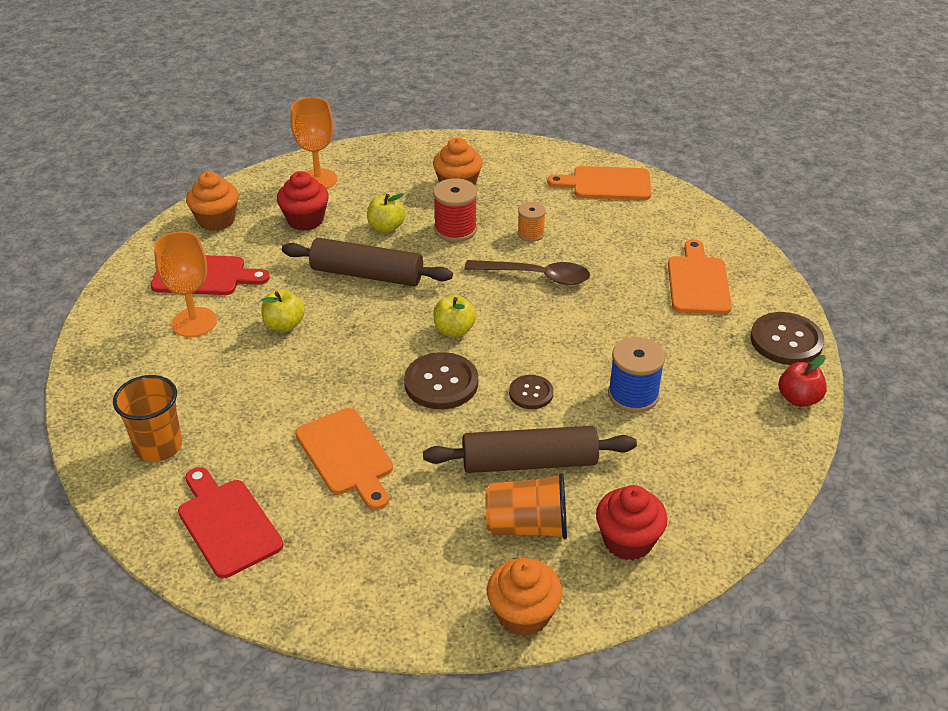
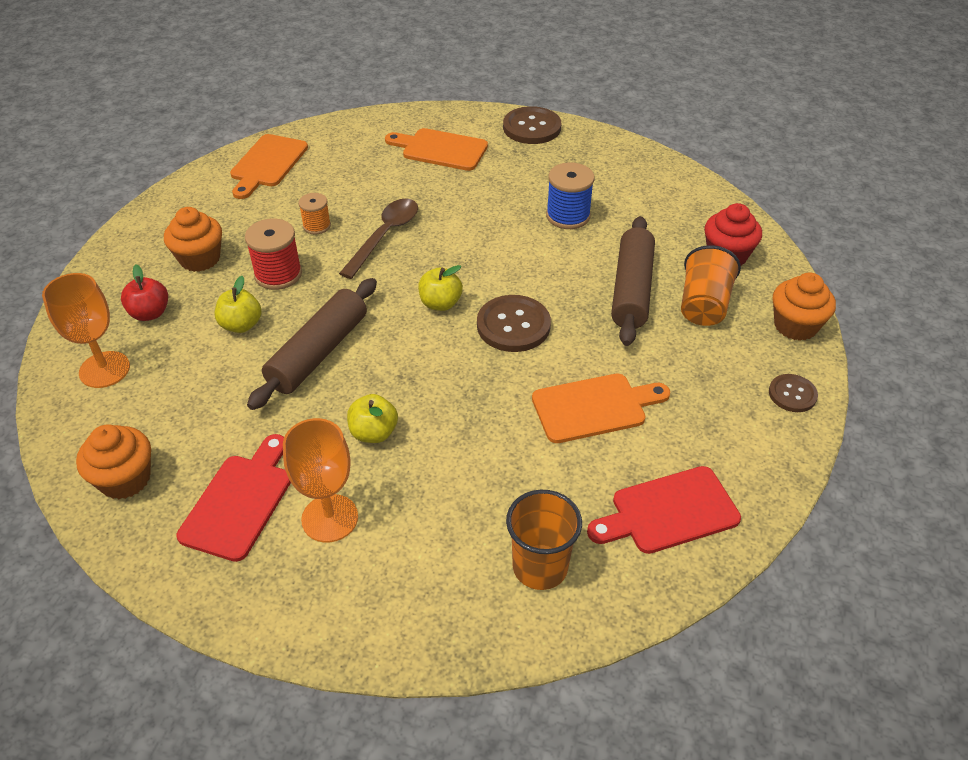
camera: 75 degrees left, 5 degrees up
(305, 220) = (182, 391): red cupcake -> none
(531, 393) = (547, 272): brown button -> brown button (792, 394)
(798, 399) = (597, 140): red apple -> red apple (150, 313)

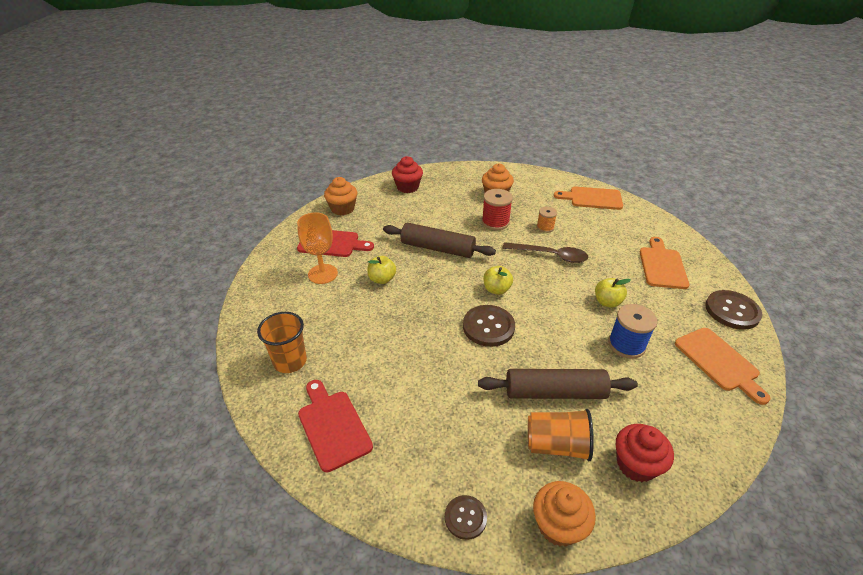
camera: 80 degrees right, 5 degrees down
(104, 369) = (407, 187): orange goblet -> red cupcake
(150, 313) = (449, 190): red apple -> none
(241, 325) = (450, 218): yellow apple -> yellow apple (607, 302)
(594, 407) = (421, 377): orange cutting board -> orange cutting board (719, 362)

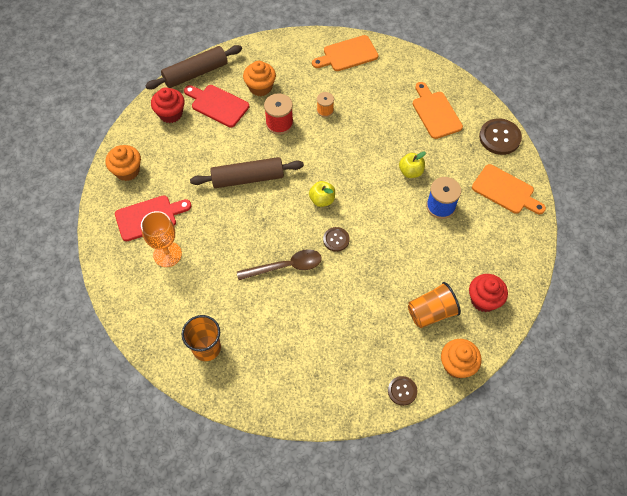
camera: 30 degrees left, 20 degrees up
(333, 426) = (278, 379): red cutting board -> red cutting board (217, 105)
(382, 279) = (222, 235): yellow apple -> none
(488, 327) = (336, 240): brown button -> brown button, size x0.59
(550, 255) = (345, 142): brown spoon -> brown spoon (286, 266)
(555, 392) = (411, 273): brown rolling pin -> brown rolling pin (196, 73)

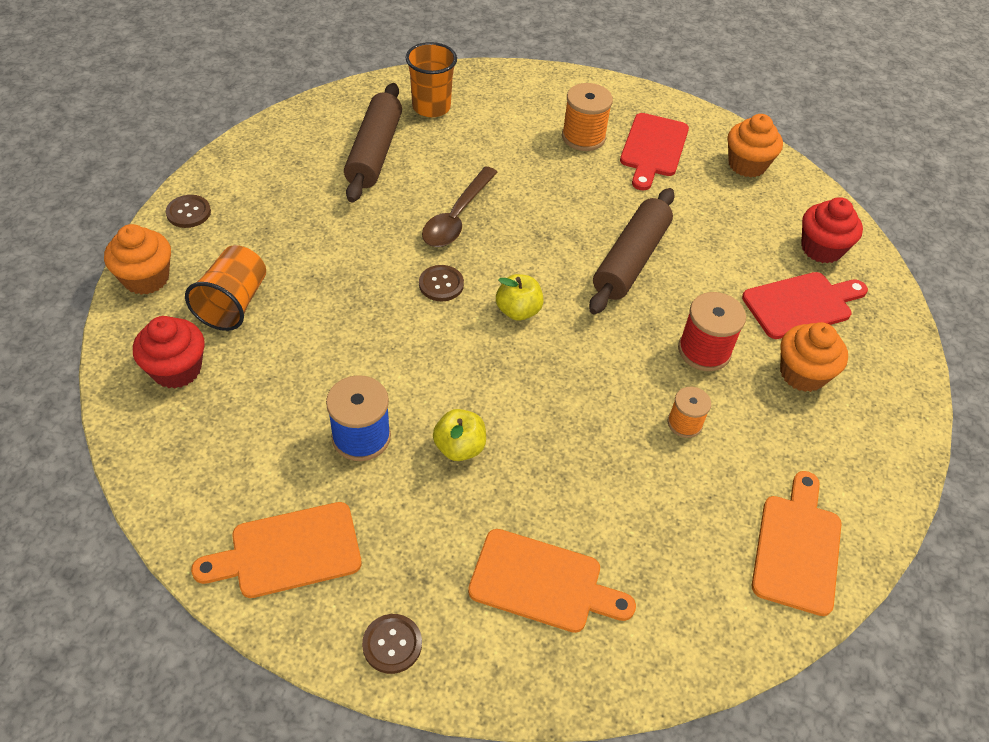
camera: 125 degrees right, 10 degrees down
(167, 254) = (583, 137): orange goblet -> orange spool
(196, 73) = (891, 316): brown rolling pin -> brown rolling pin (374, 152)
(499, 137) = (392, 644): brown button -> brown button, size x0.59

